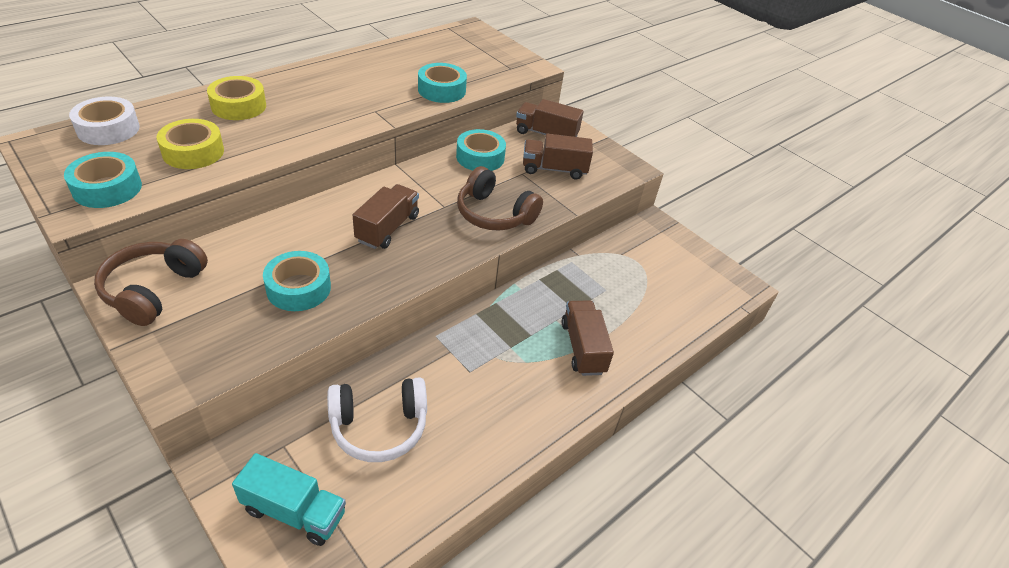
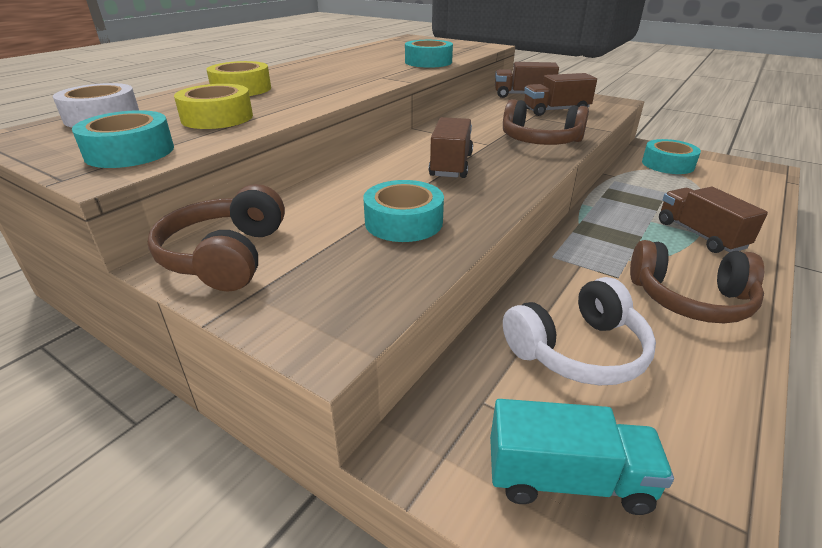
camera: 10 degrees left, 10 degrees down
(480, 157) = (484, 113): turquoise tape -> turquoise tape (667, 164)
(505, 408) = (689, 299): none -> brown headphones

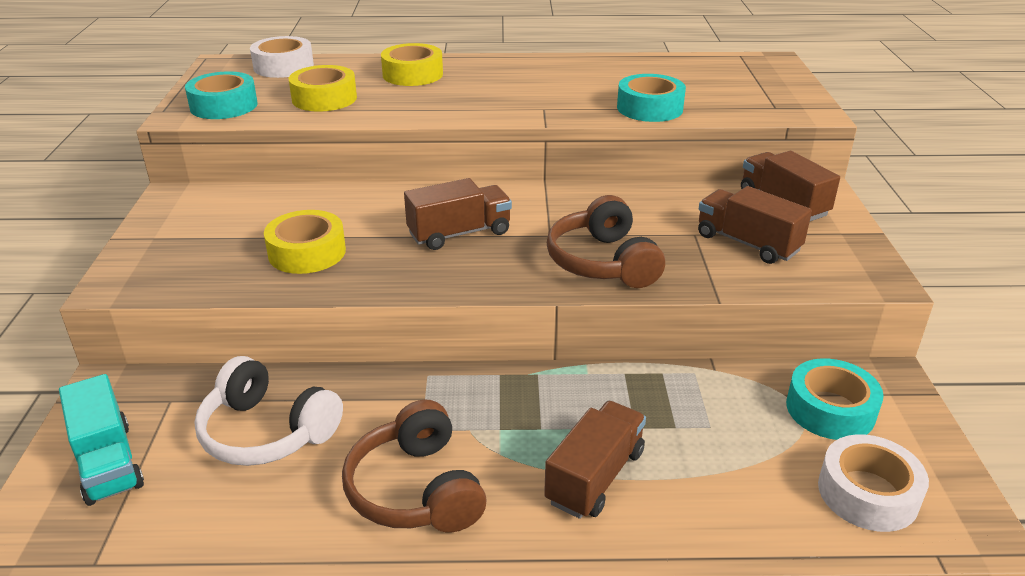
camera: 55 degrees right, 0 degrees up
(226, 256) = (195, 208): brown headphones -> none
(403, 222) = (307, 252): turquoise tape -> yellow tape
(738, 179) = (867, 493): none -> white tape

